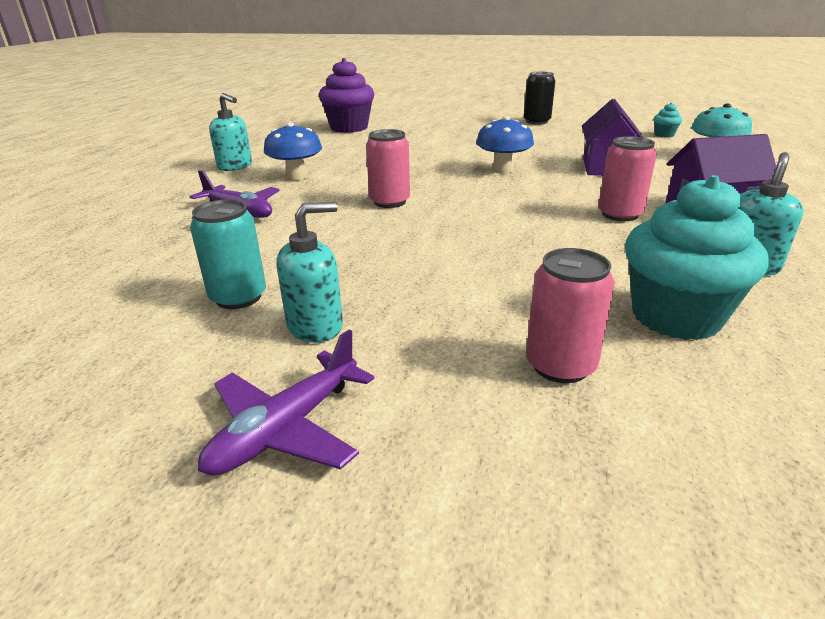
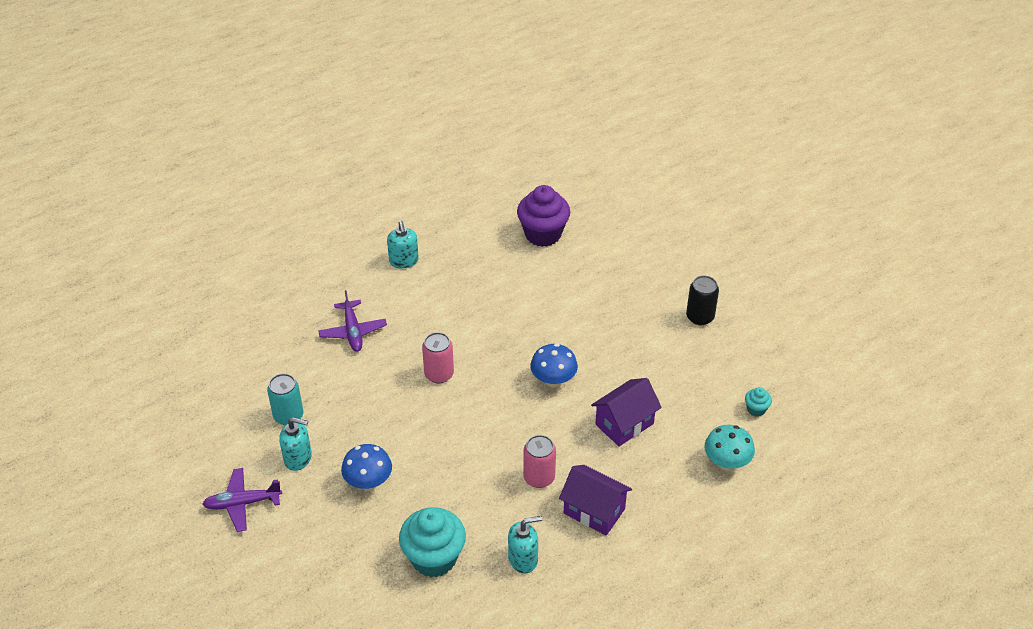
camera: 40 degrees right, 15 degrees up
(296, 177) = (423, 303): blue mushroom -> blue mushroom (368, 482)
(560, 365) = (354, 545): pink can -> none

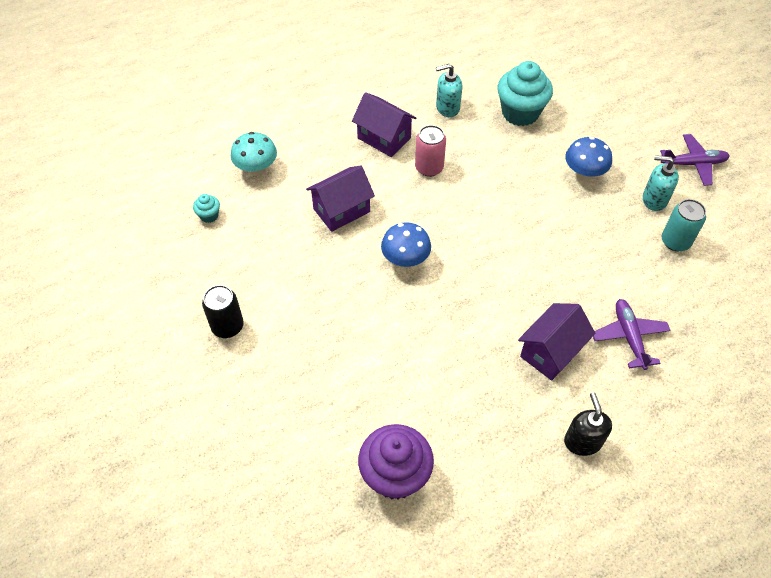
camera: 175 degrees left, 10 degrees up
(404, 261) = (582, 441): turquoise soap dispenser -> black soap dispenser
(422, 316) = (551, 352): none -> purple house
(439, 374) = (526, 276): pink can -> none

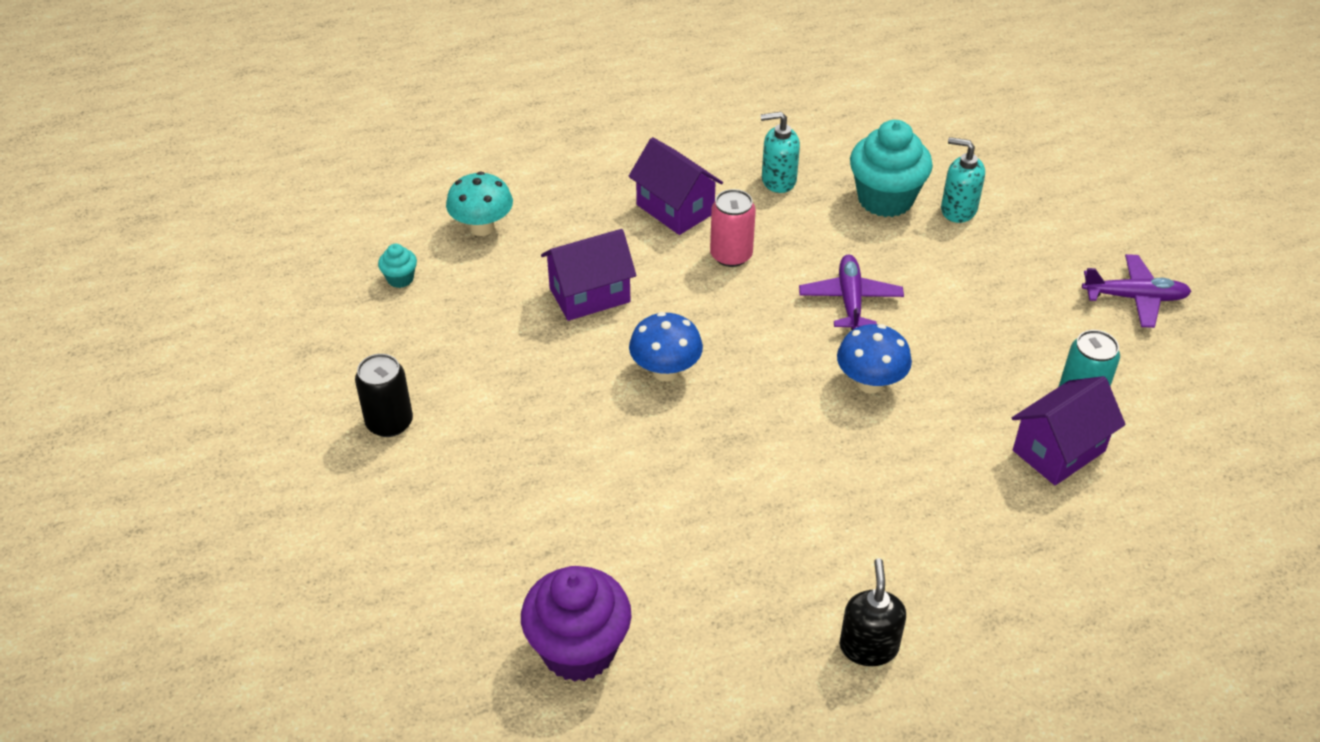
camera: 10 degrees right, 10 degrees down
(551, 352) = (851, 521): purple house -> purple house (1058, 451)
(583, 174) = (961, 291): blue mushroom -> blue mushroom (870, 383)
(629, 337) = (975, 517): purple plane -> purple plane (850, 300)
(654, 199) = (1061, 338): turquoise soap dispenser -> turquoise soap dispenser (958, 210)

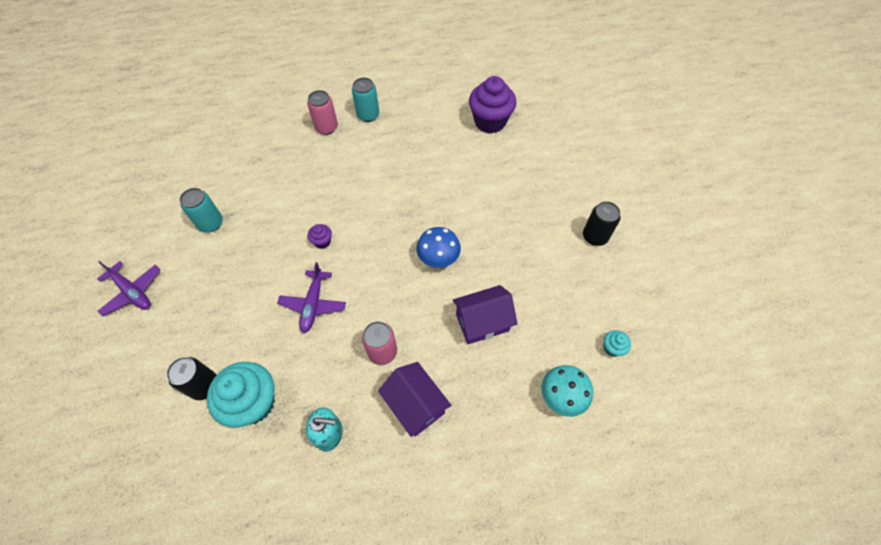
camera: 175 degrees left, 15 degrees up
(868, 647) = (368, 115): black soap dispenser -> turquoise can
(870, 383) = (322, 242): blue mushroom -> purple cupcake
(952, 606) = (326, 127): none -> pink can
(958, 210) = (204, 386): turquoise soap dispenser -> black can
(1058, 451) = (240, 194): purple house -> none
(1135, 298) = (132, 292): purple plane -> purple plane turned 150 degrees counterclockwise

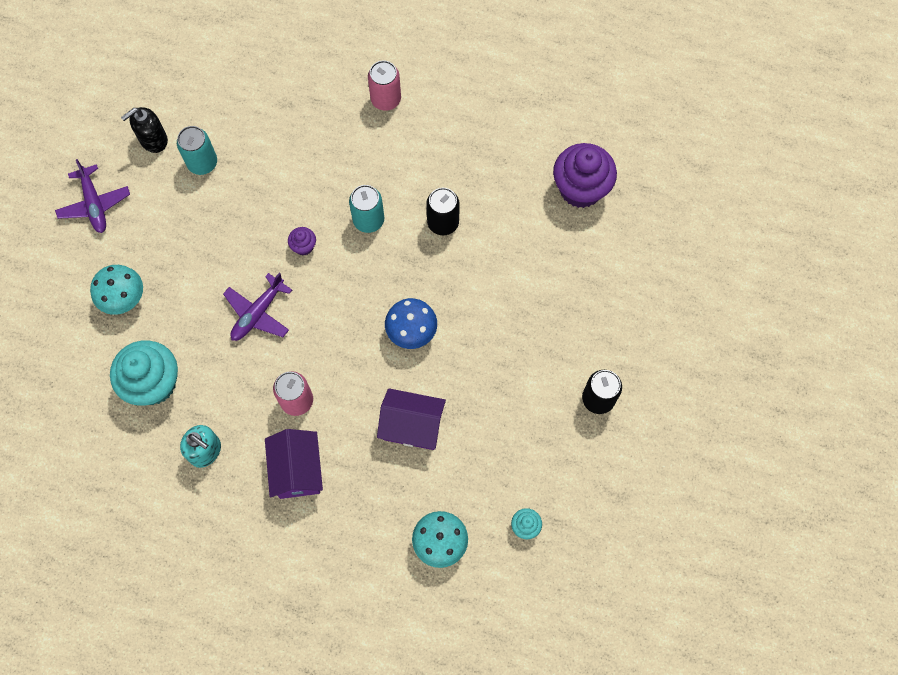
camera: 30 degrees right, 10 degrees up
(162, 226) = (153, 140): none -> black soap dispenser
(193, 349) = (124, 298): none -> turquoise mushroom
(204, 386) = (118, 341): black can -> black can (443, 222)
(368, 115) = (443, 105): turquoise can -> turquoise can (368, 220)

